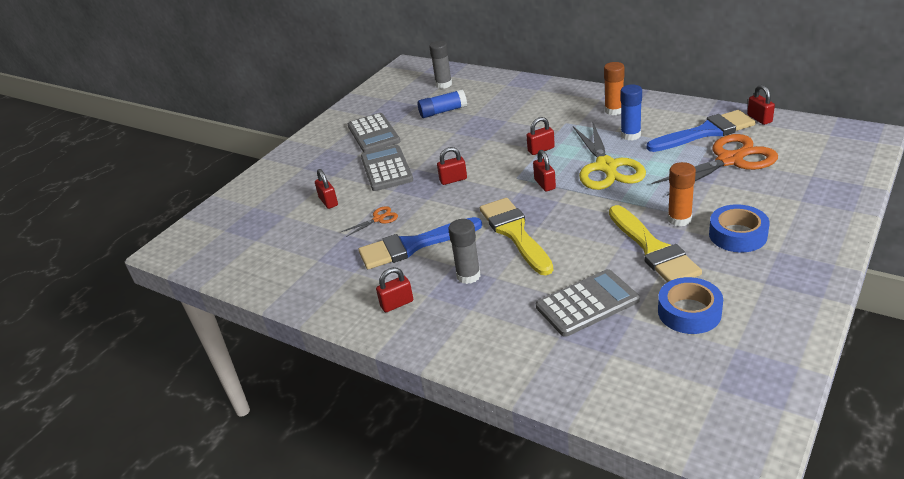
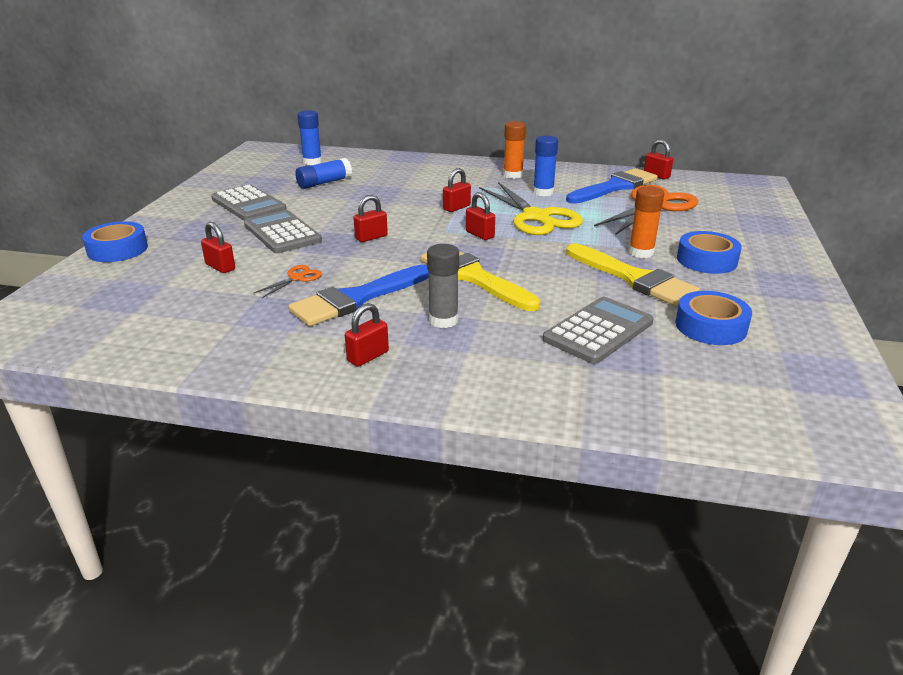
camera: 25 degrees left, 5 degrees down
(265, 176) = (117, 249): none -> blue tape
(443, 84) = (312, 162): grey glue stick -> blue glue stick

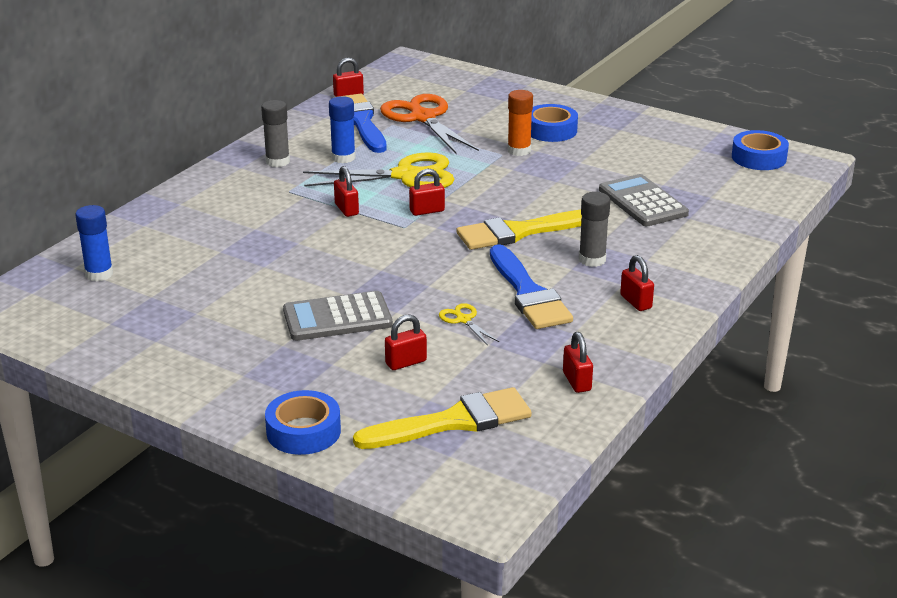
camera: 70 degrees left, 0 degrees up
(248, 204) = (223, 333): grey calculator -> none
(297, 278) = (463, 320): orange scissors -> yellow scissors
(324, 183) = (192, 274): blue glue stick -> none
(371, 237) = (390, 267): red padlock -> red padlock (577, 381)
(513, 175) = (277, 161): orange glue stick -> grey glue stick
(633, 278) = (565, 166): yellow brush -> yellow brush (453, 422)
(710, 326) = (657, 161): blue tape -> blue tape (759, 158)

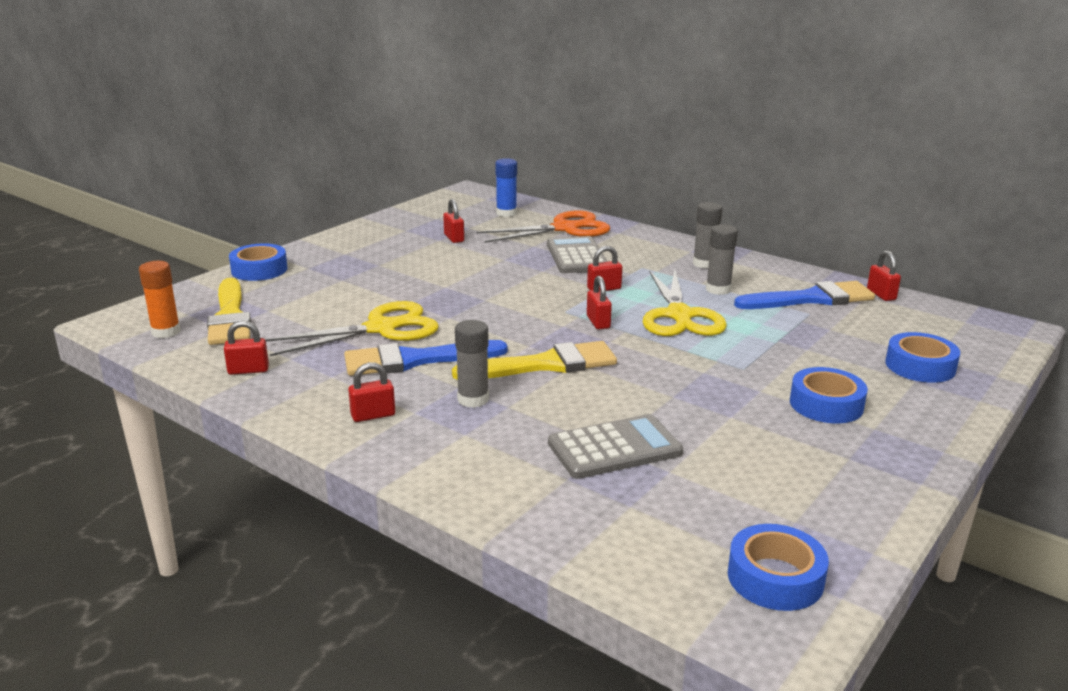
camera: 95 degrees right, 5 degrees down
(337, 318) = (409, 282): grey calculator -> grey calculator (576, 256)
(343, 158) = (718, 289): blue glue stick -> grey glue stick
(406, 362) = (326, 304): red padlock -> red padlock (454, 238)
(423, 118) = (834, 330): orange scissors -> orange scissors (564, 228)
(463, 320) = (381, 328): yellow scissors -> yellow scissors, size x2.28
(481, 96) = (920, 366): none -> blue tape
(519, 150) = (756, 379): orange glue stick -> orange glue stick (166, 332)
(519, 232) = (545, 364): yellow brush -> yellow brush turned 90 degrees clockwise

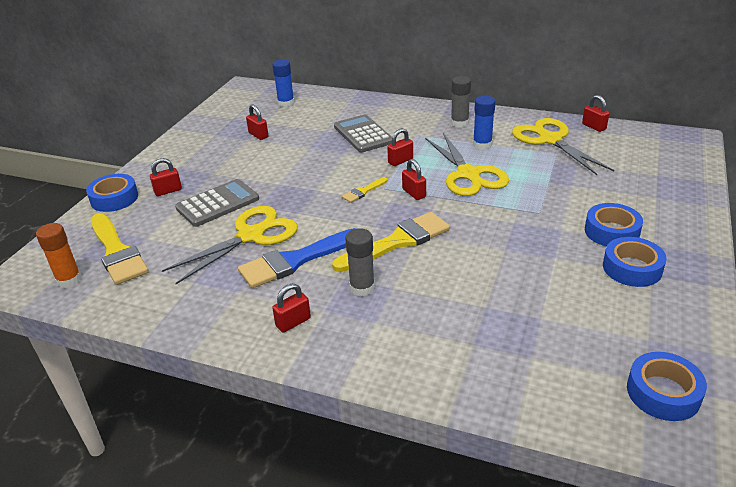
camera: 15 degrees left, 10 degrees up
(248, 370) = (164, 302): red padlock -> red padlock (168, 191)
(538, 310) = (363, 191): none -> yellow brush
(564, 228) = (339, 110): orange scissors -> none
(614, 448) = (491, 307): grey calculator -> grey calculator (218, 204)
(718, 289) = (482, 145): grey glue stick -> blue glue stick
(811, 299) = (550, 140): blue brush -> yellow scissors
(920, 366) = (652, 184): blue tape -> blue tape (632, 268)

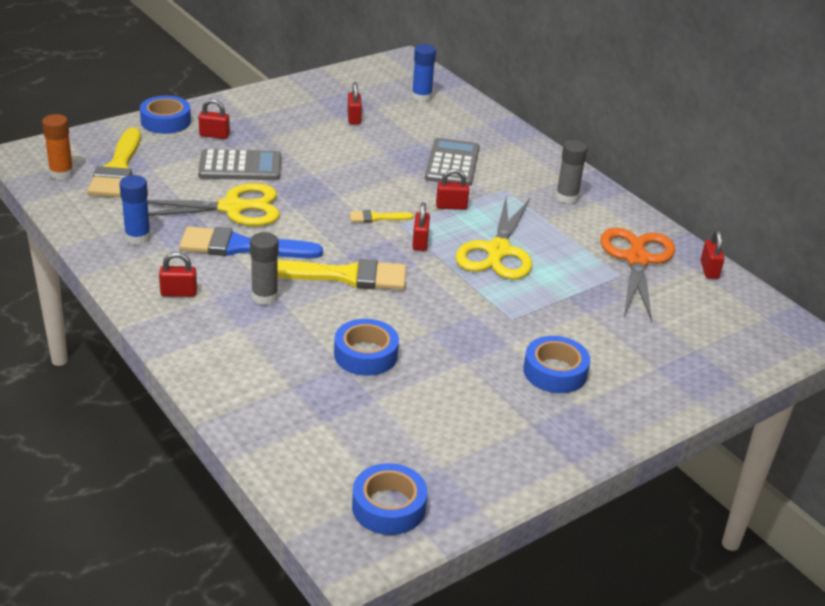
camera: 30 degrees right, 0 degrees up
(482, 145) = (556, 230): blue glue stick -> blue glue stick (138, 237)
(550, 140) = (637, 259): yellow scissors -> orange scissors
(632, 268) = (521, 410): blue tape -> blue tape (365, 354)

